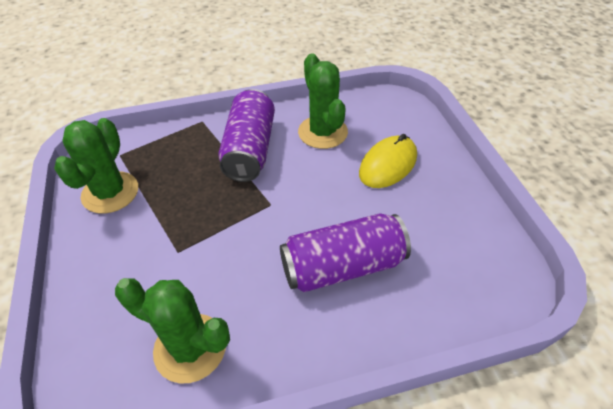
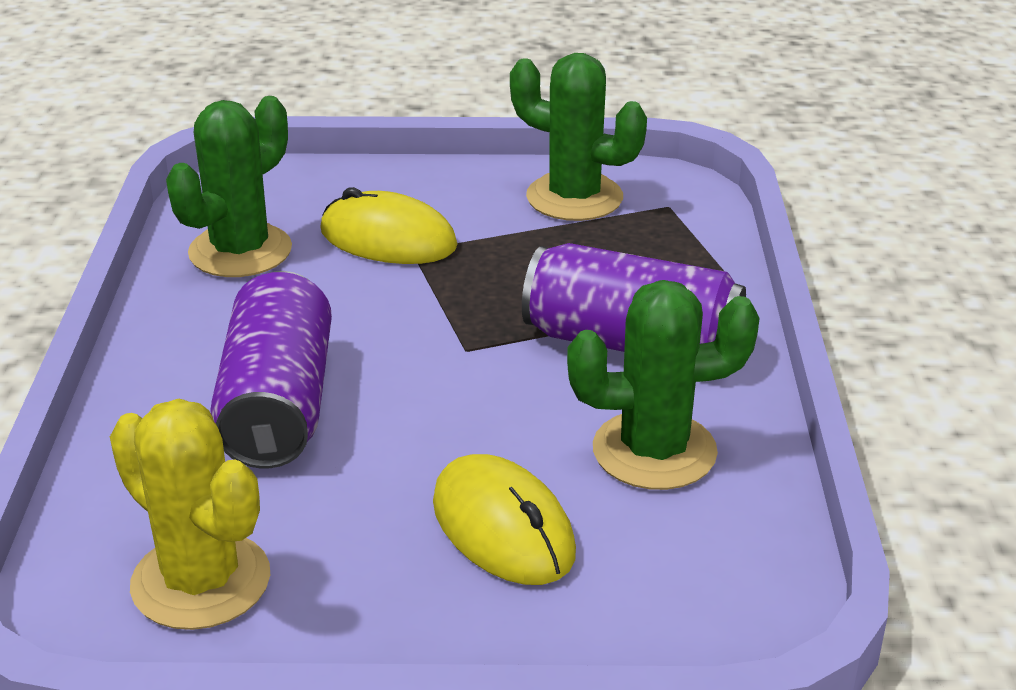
camera: 105 degrees right, 15 degrees down
(165, 267) = (388, 239): none -> yellow mouse
(473, 250) = (201, 581): none -> yellow cactus

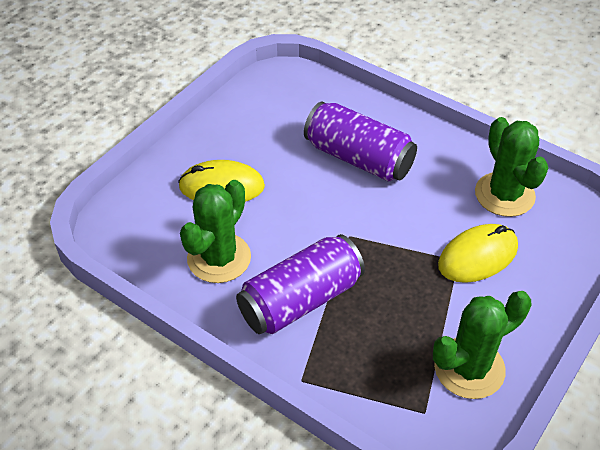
camera: 125 degrees right, 15 degrees up
(201, 581) = (271, 102): yellow cactus -> none

